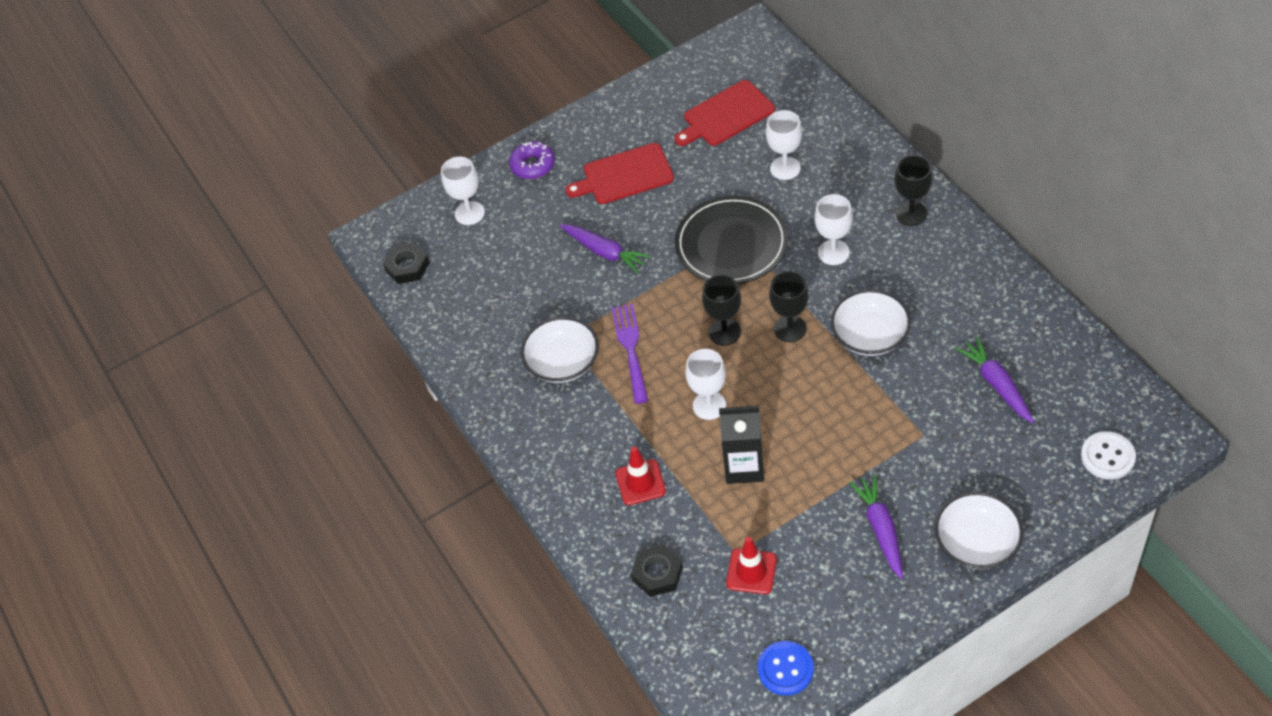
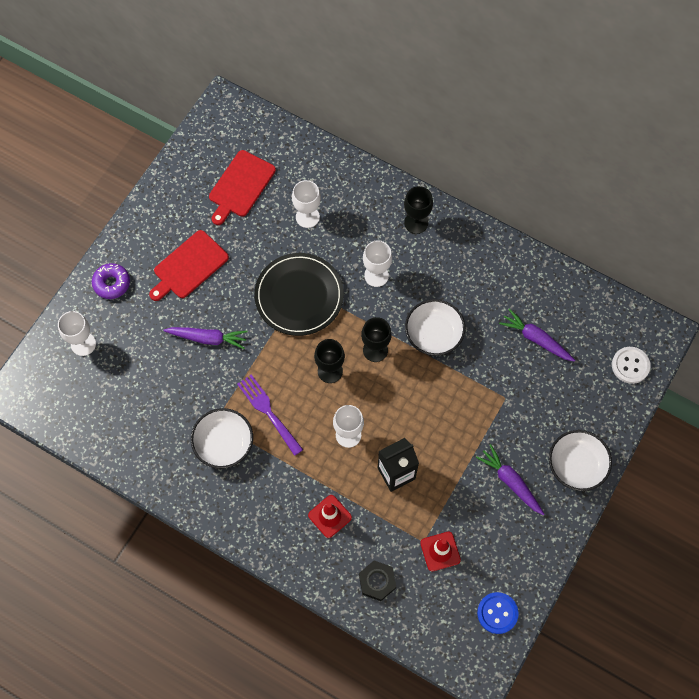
camera: 35 degrees left, 15 degrees up
(407, 266) = (58, 409): black nut -> none

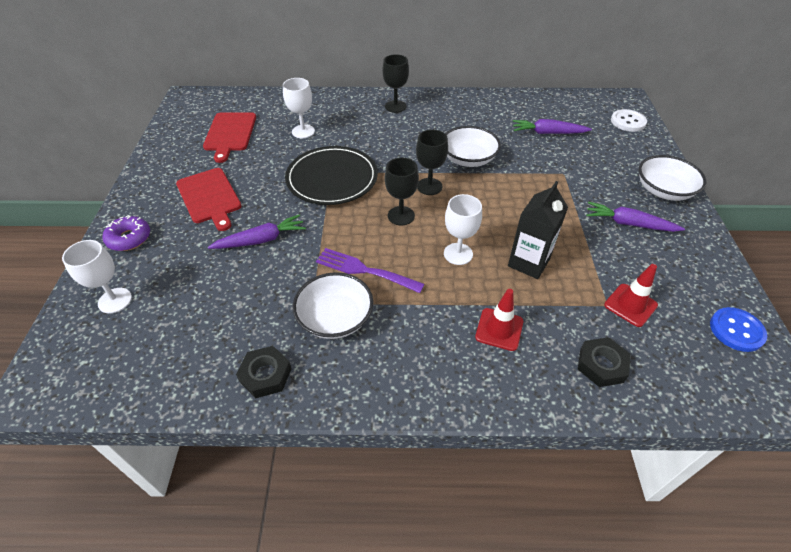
camera: 30 degrees left, 20 degrees down
(156, 463) = (265, 375): none -> black nut
(189, 266) = (209, 197): red cutting board -> red cutting board turned 45 degrees counterclockwise
(376, 275) = (389, 143): white goblet -> none

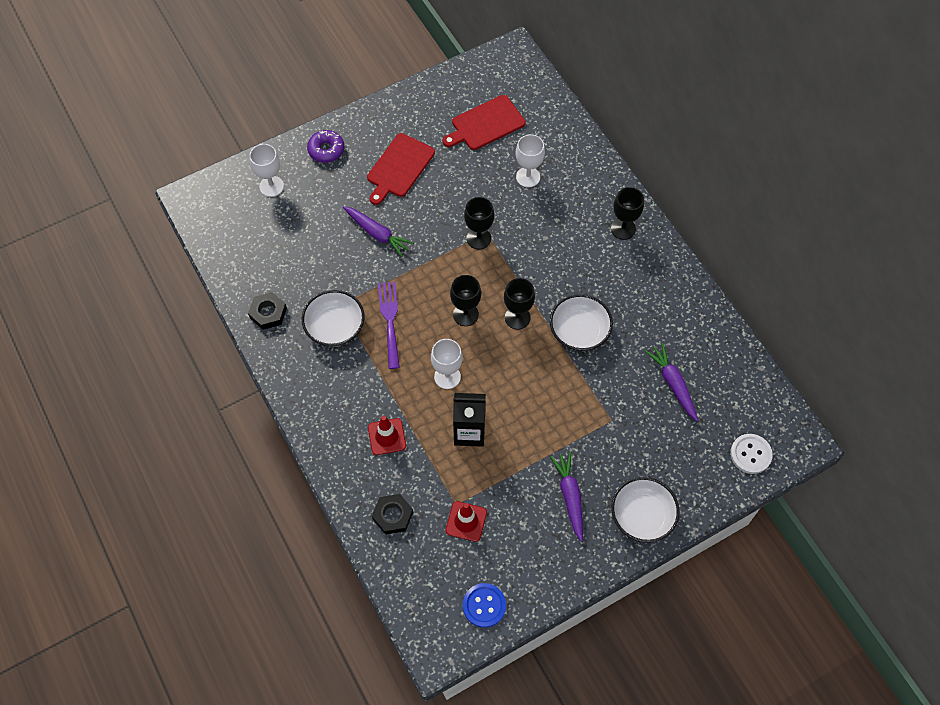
camera: 60 degrees right, 15 degrees up
(332, 178) = (478, 238): black plate -> black goblet

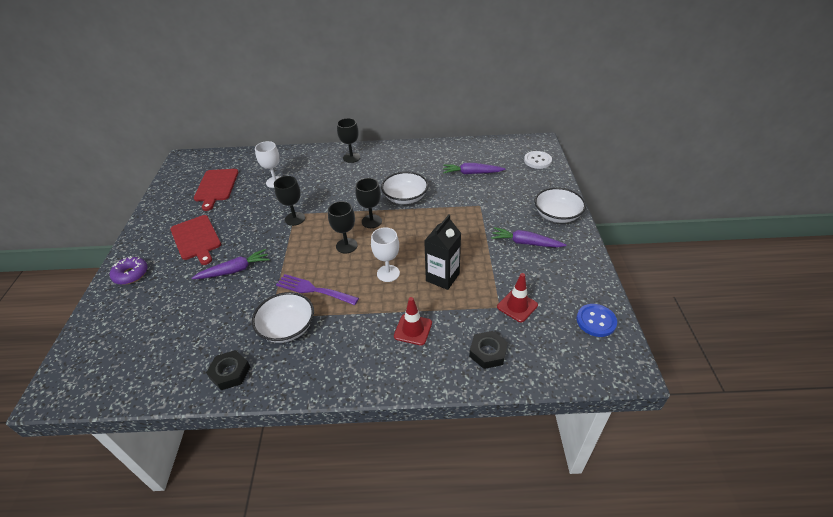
camera: 60 degrees left, 20 degrees down
(271, 186) = (117, 323): white goblet -> none

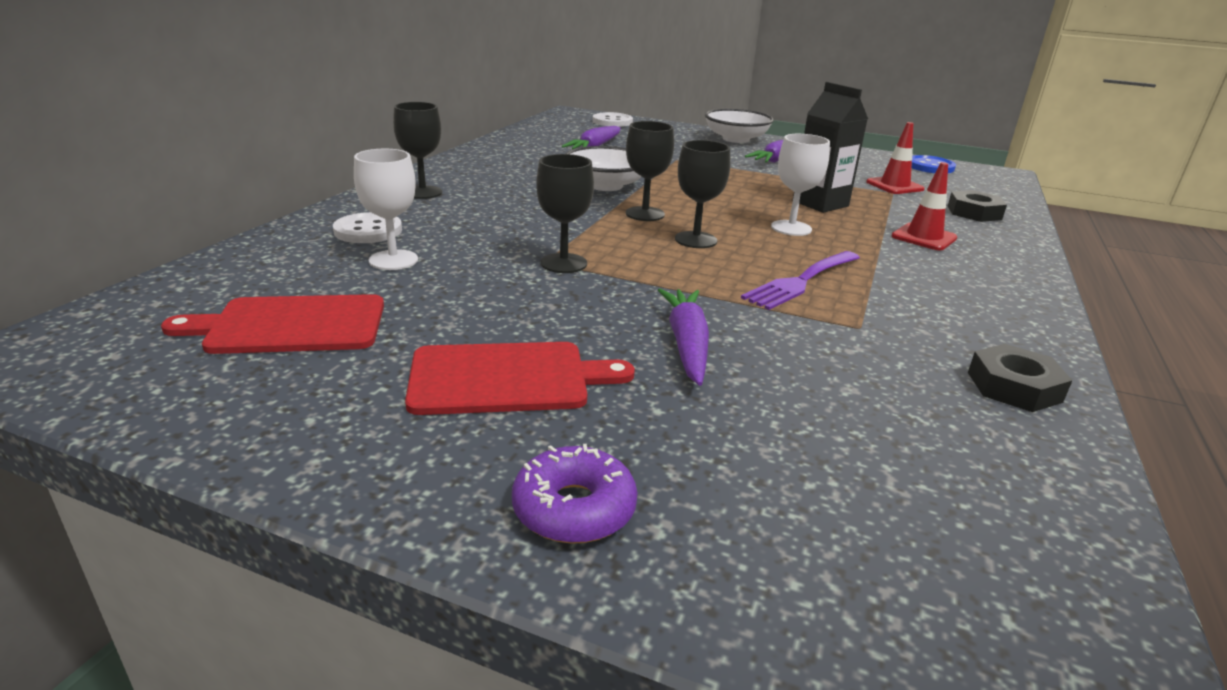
camera: 70 degrees left, 15 degrees down
(216, 187) = (290, 325): red cutting board -> red cutting board turned 150 degrees clockwise
(287, 327) = (895, 317): white bowl -> none
(299, 165) = (368, 231): none -> white button

